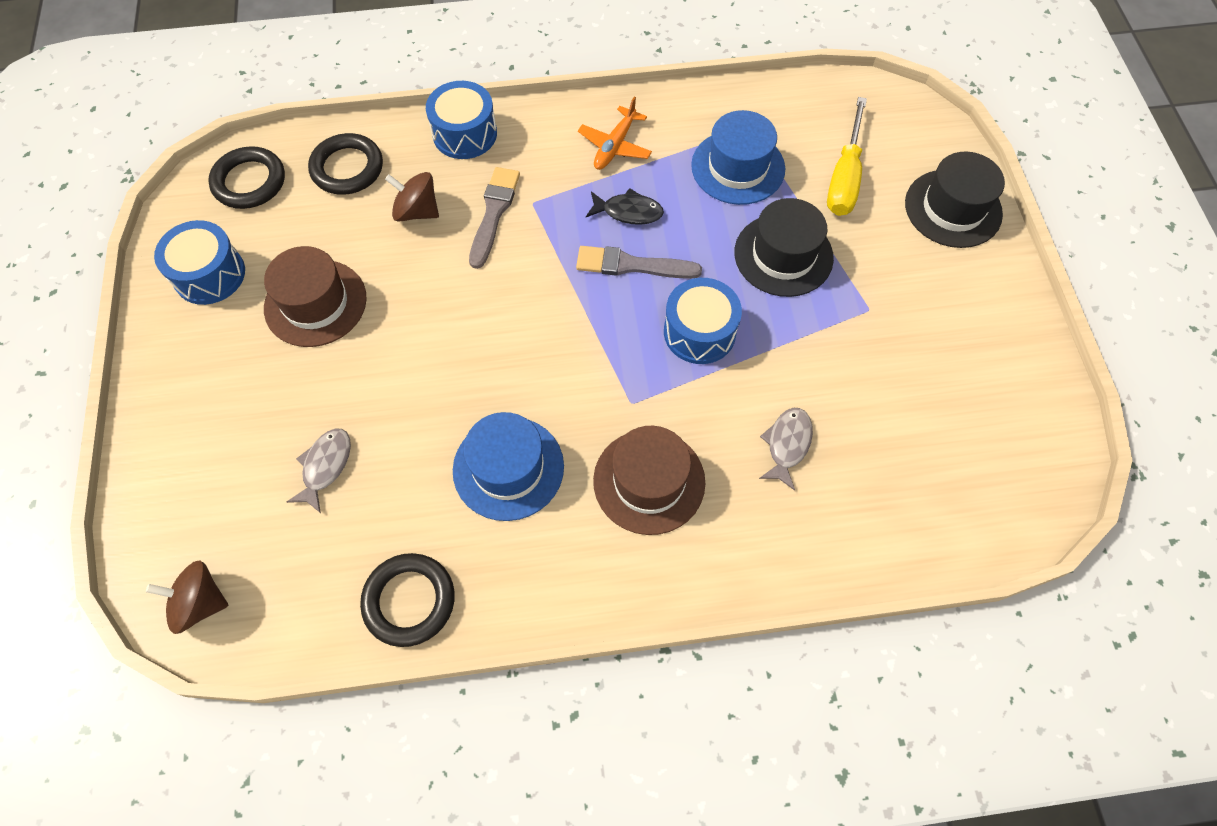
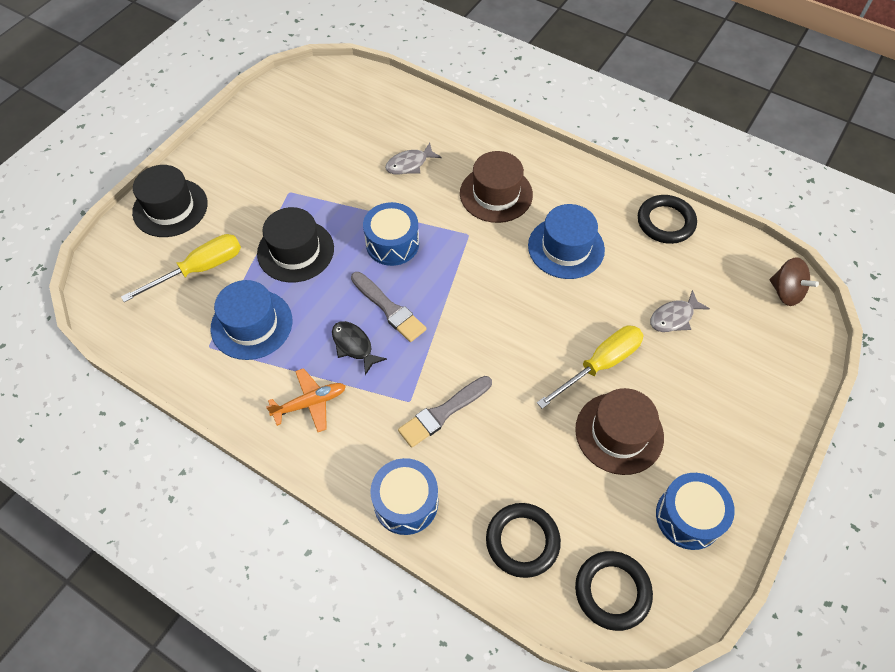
camera: 140 degrees left, 5 degrees down
(376, 356) = (600, 365): none -> yellow screwdriver
(417, 211) = (496, 456): brown spinning top -> none

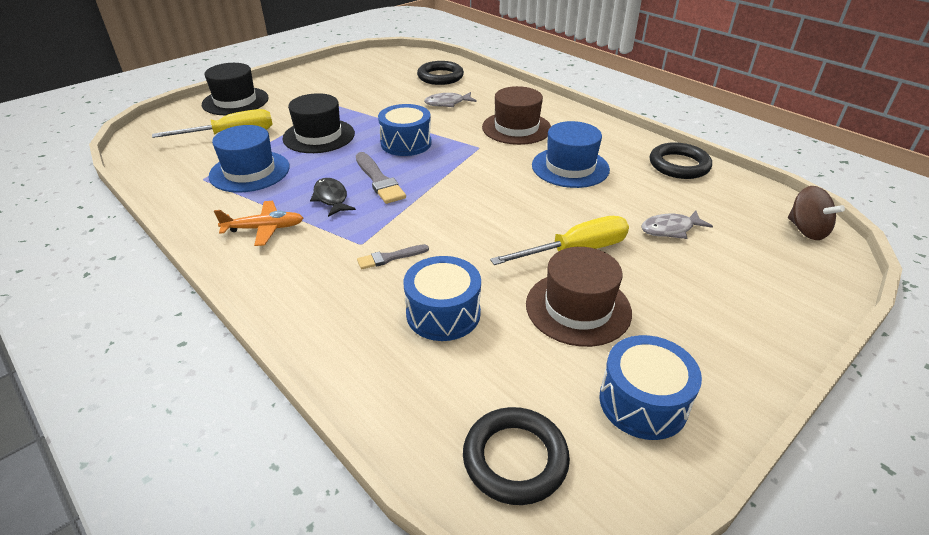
camera: 15 degrees right, 20 degrees down
(406, 502) = (309, 320): blue drum -> blue drum (443, 313)
(443, 412) = (390, 257): grey brush -> grey brush, size x0.61
(522, 541) = (422, 381): black ring -> black ring (440, 77)

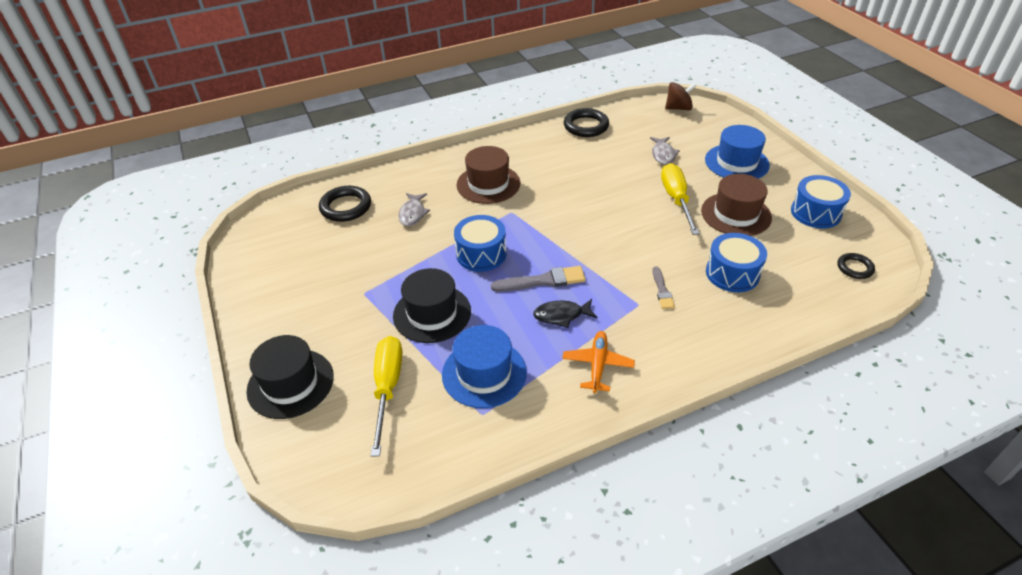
camera: 70 degrees left, 5 degrees up
(515, 459) = (854, 268): black ring -> black ring, size x0.60
(570, 167) = (567, 173): blue hat -> blue hat (736, 162)

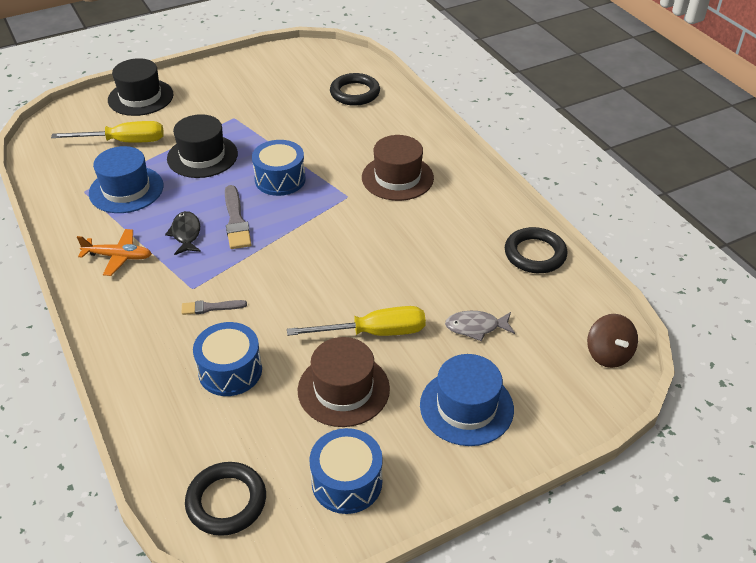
camera: 85 degrees right, 0 degrees up
(413, 214) = (344, 132): grey fish -> none
(854, 268) = (226, 501): black ring -> black ring, size x1.68

